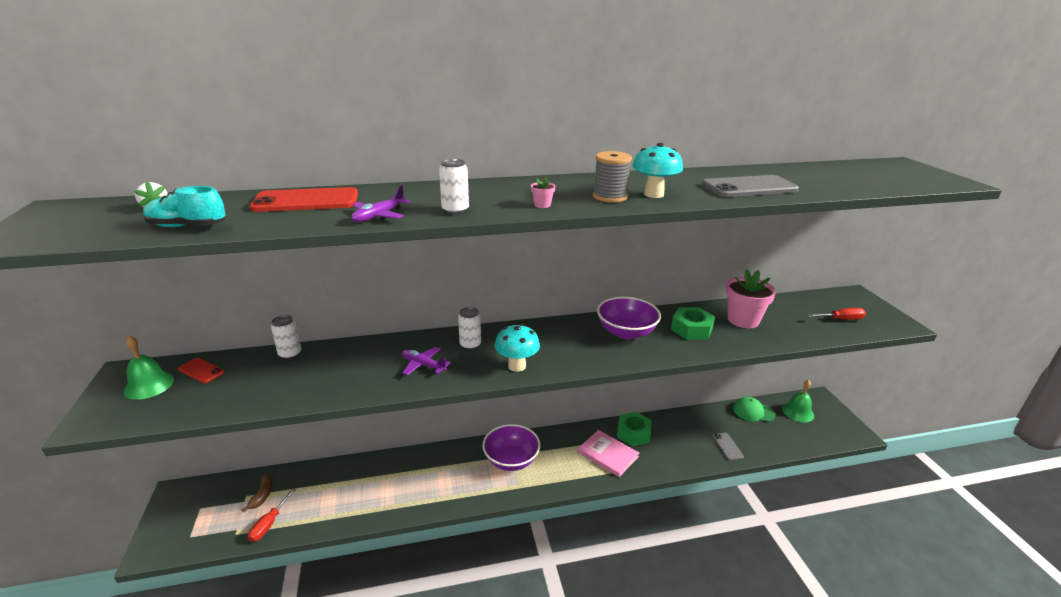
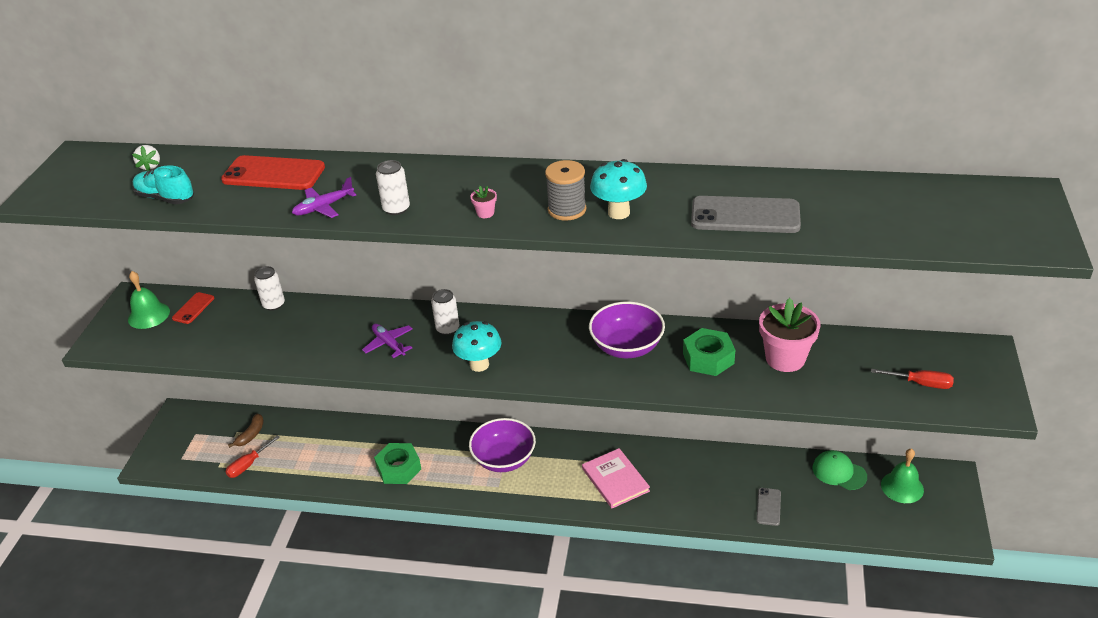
camera: 25 degrees right, 10 degrees up
(201, 371) = (193, 308): red phone -> red phone turned 60 degrees clockwise
(633, 433) = (662, 462): green nut -> green nut (399, 468)

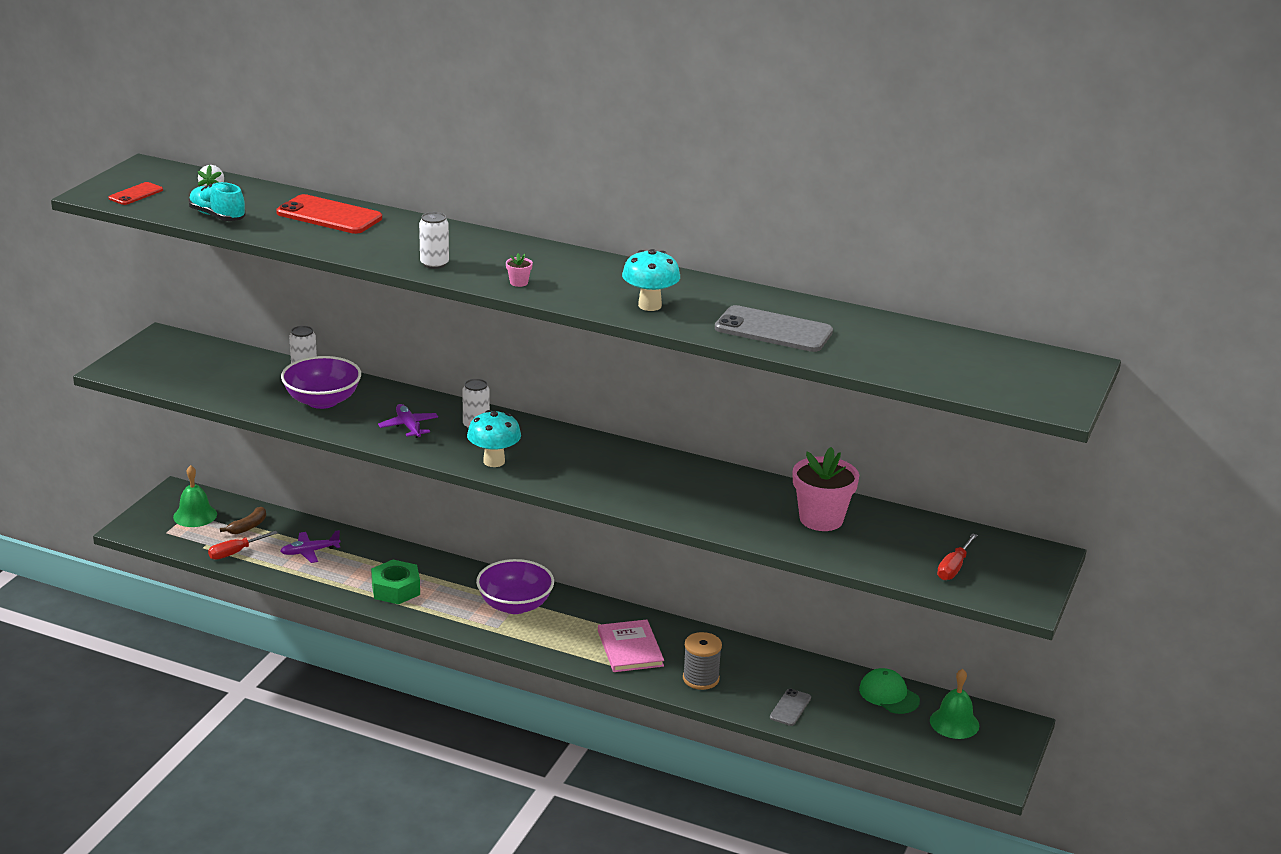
camera: 10 degrees right, 10 degrees down
(148, 315) = (173, 355): green bell -> green bell (195, 515)
(193, 308) = (220, 358): red phone -> red phone (136, 194)
(323, 207) = (364, 250): purple plane -> purple plane (309, 552)
(567, 210) = (600, 294): grey spool -> grey spool (701, 678)
(627, 347) = (657, 477): purple bowl -> purple bowl (322, 401)
(708, 358) = (738, 503): green nut -> none
(920, 383) = (954, 567): red screwdriver -> red screwdriver turned 90 degrees clockwise

